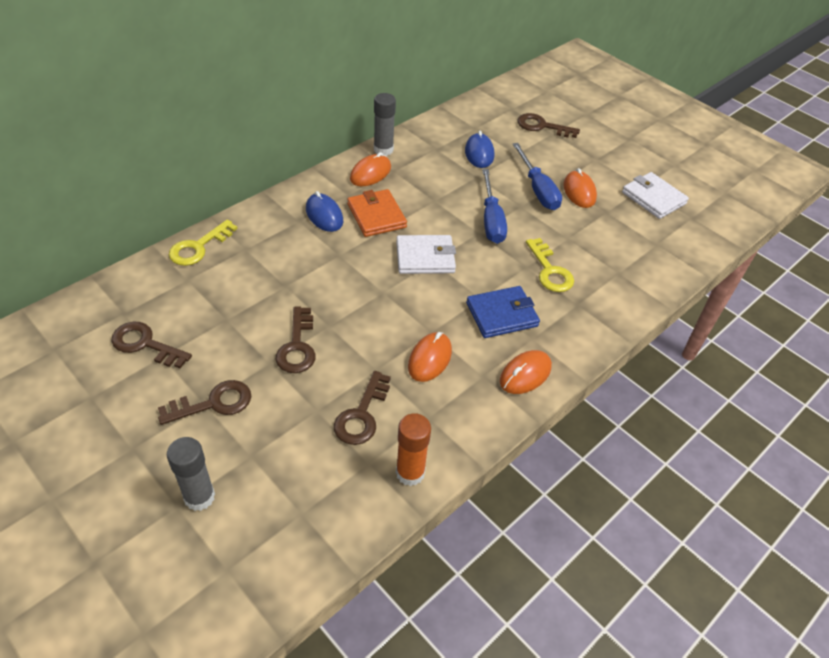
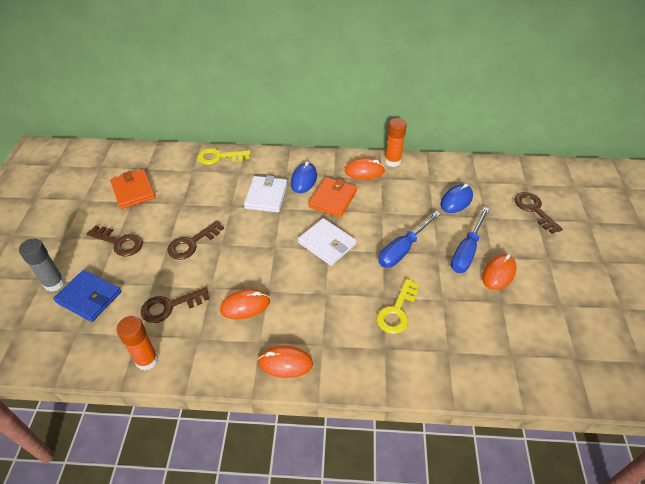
camera: 50 degrees right, 0 degrees up
(145, 344) = (133, 191): brown key -> orange wallet
(383, 150) = (392, 161): grey glue stick -> orange glue stick
(502, 314) = (324, 314): blue wallet -> blue wallet (89, 297)
(653, 198) = (560, 320): white wallet -> white wallet (266, 196)

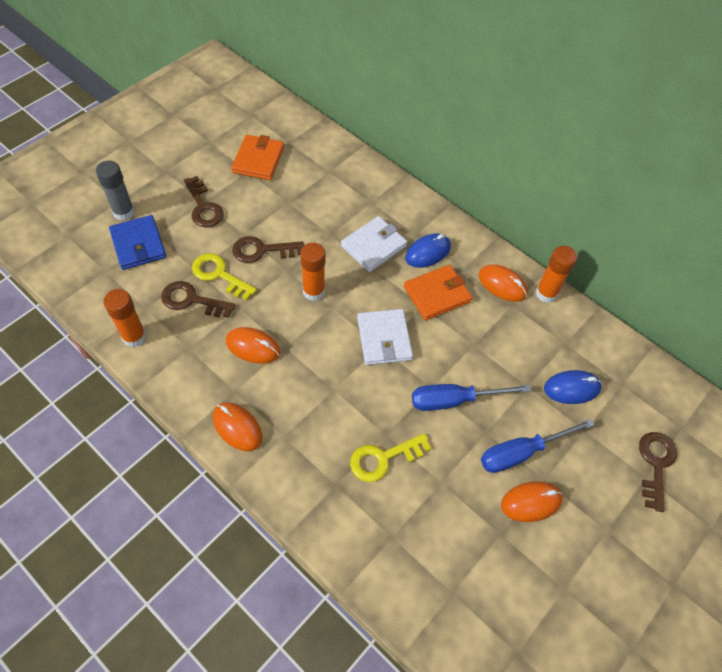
camera: 35 degrees right, 10 degrees up
(219, 157) = (368, 172): yellow key -> yellow key (219, 275)
(253, 245) = (313, 291): none -> orange glue stick

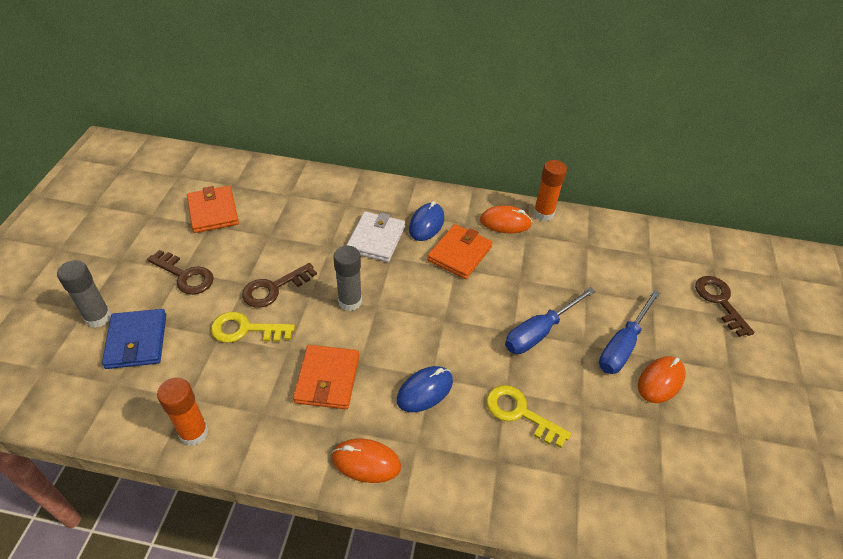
camera: 30 degrees left, 10 degrees down
(138, 245) = (137, 341): blue wallet -> blue wallet turned 45 degrees clockwise
(192, 300) = (233, 366): brown key -> none
(253, 347) = (327, 379): orange mouse -> orange wallet
(313, 291) = (350, 301): orange glue stick -> grey glue stick
(383, 458) = (520, 413): yellow key -> yellow key turned 90 degrees clockwise
(384, 339) = (443, 311): white wallet -> none
(571, 388) = (618, 276): blue mouse -> blue mouse (425, 391)

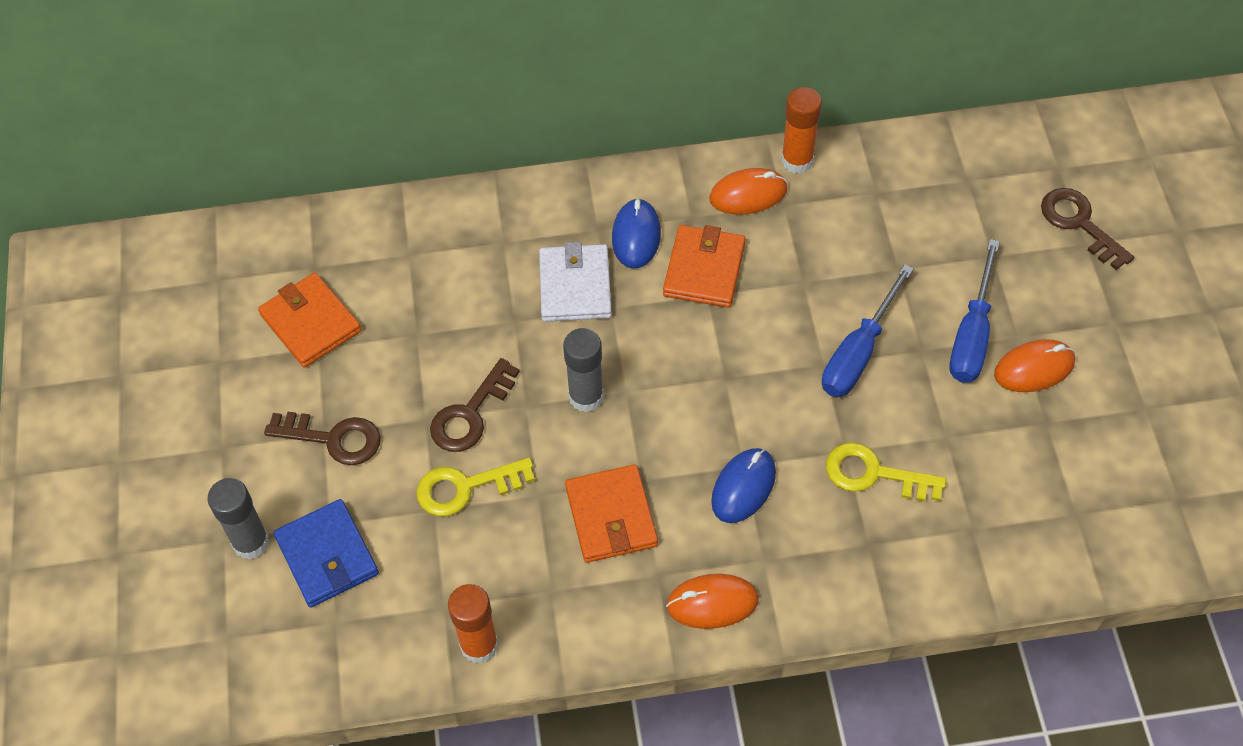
camera: 15 degrees left, 10 degrees up
(660, 381) = (1034, 368): orange mouse -> orange mouse turned 45 degrees clockwise

